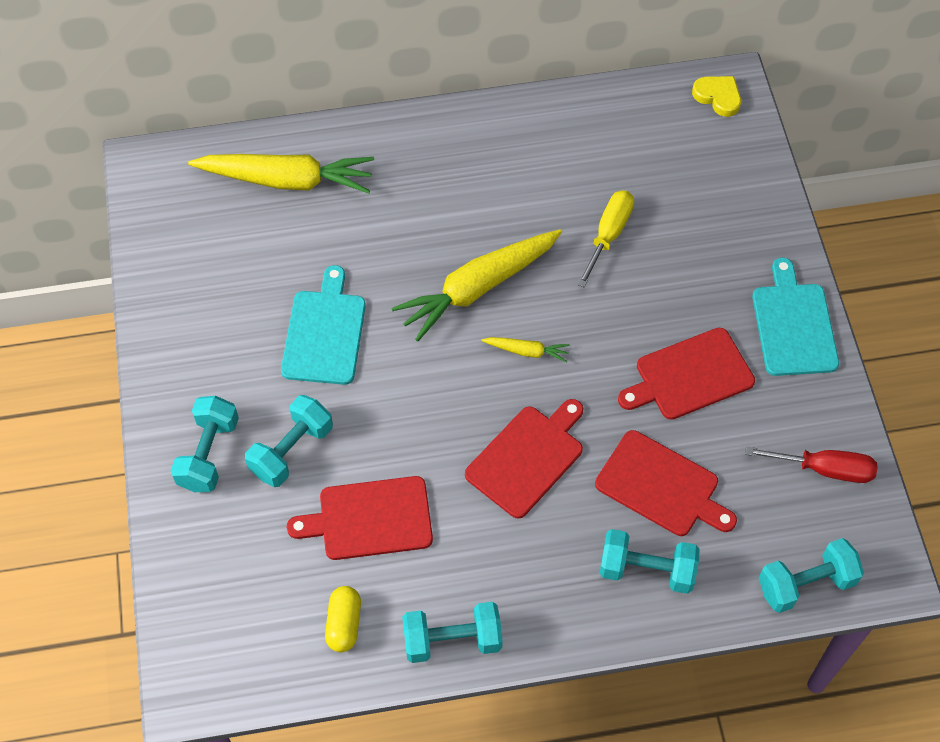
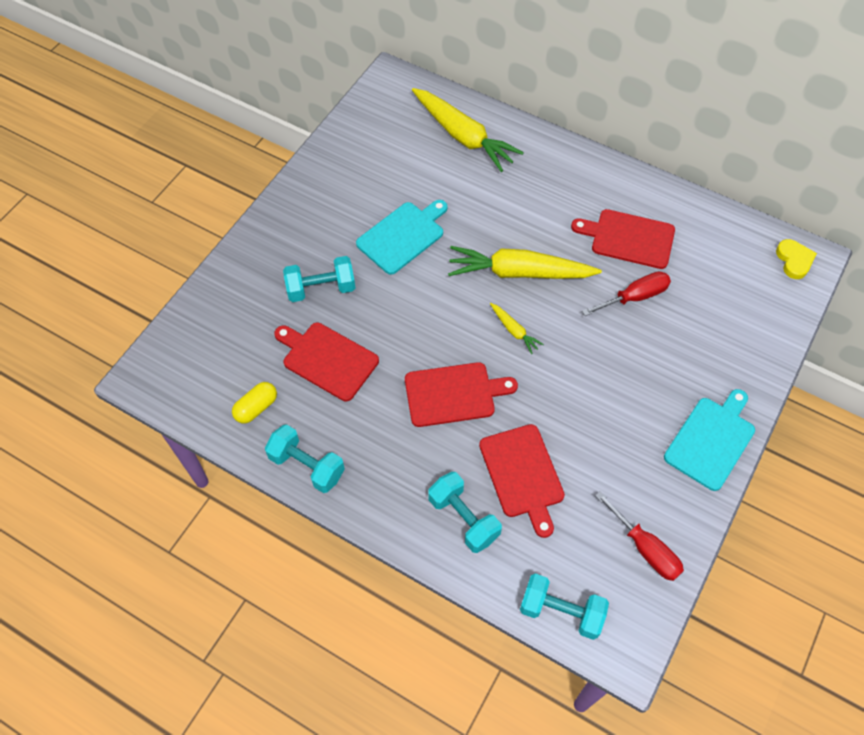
camera: 40 degrees right, 0 degrees up
(208, 454) = (275, 258): turquoise dumbbell -> none
(608, 235) = (635, 297): yellow screwdriver -> red screwdriver
(690, 375) = (607, 420): red cutting board -> red cutting board (629, 238)

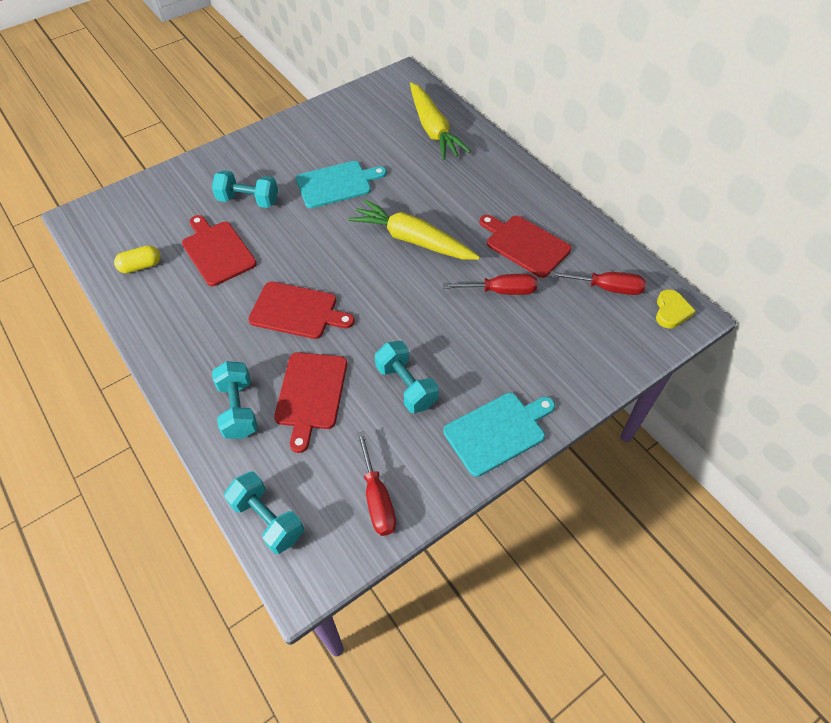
camera: 25 degrees right, 5 degrees down
(307, 466) = (147, 321): turquoise dumbbell -> turquoise dumbbell (406, 386)
(514, 330) = (379, 281): yellow carrot -> none
(727, 257) = (607, 288): none -> red screwdriver

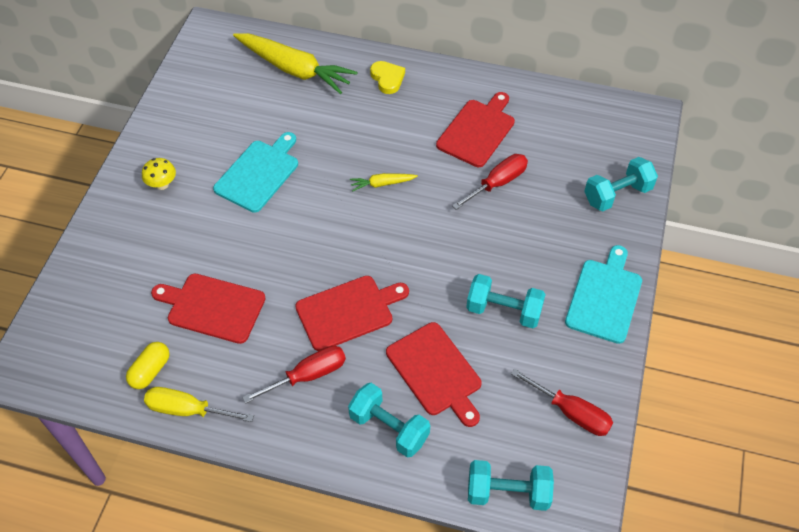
camera: 40 degrees left, 0 degrees up
(134, 305) = (187, 410): none -> yellow screwdriver
(248, 200) = (189, 241): turquoise dumbbell -> turquoise dumbbell (617, 194)
(270, 156) = (162, 184): none -> yellow mushroom
(413, 240) = (382, 184): yellow carrot -> yellow carrot, size x0.45
(525, 244) = (477, 131): red cutting board -> red cutting board turned 120 degrees clockwise
(607, 288) = (573, 129): red screwdriver -> red screwdriver (308, 375)
(671, 311) = (634, 120): yellow heart -> yellow heart (387, 79)

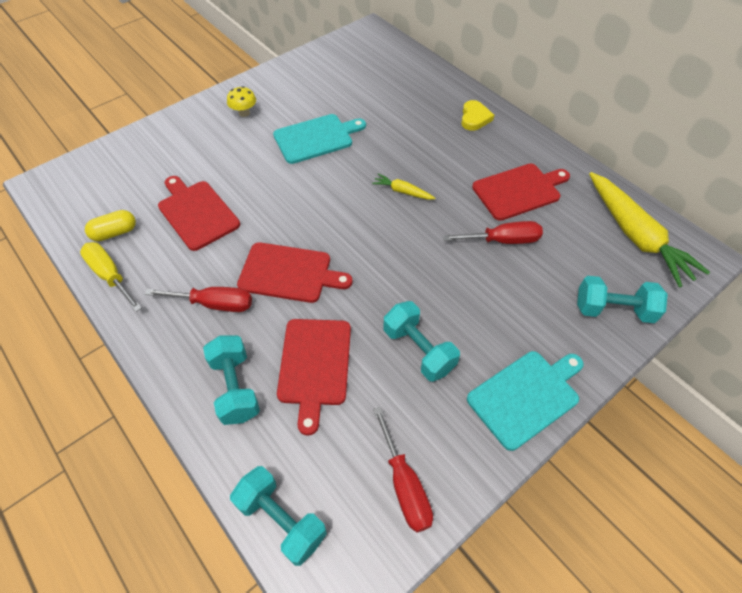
camera: 35 degrees right, 0 degrees up
(294, 69) = (407, 80): yellow carrot -> yellow carrot (635, 235)

